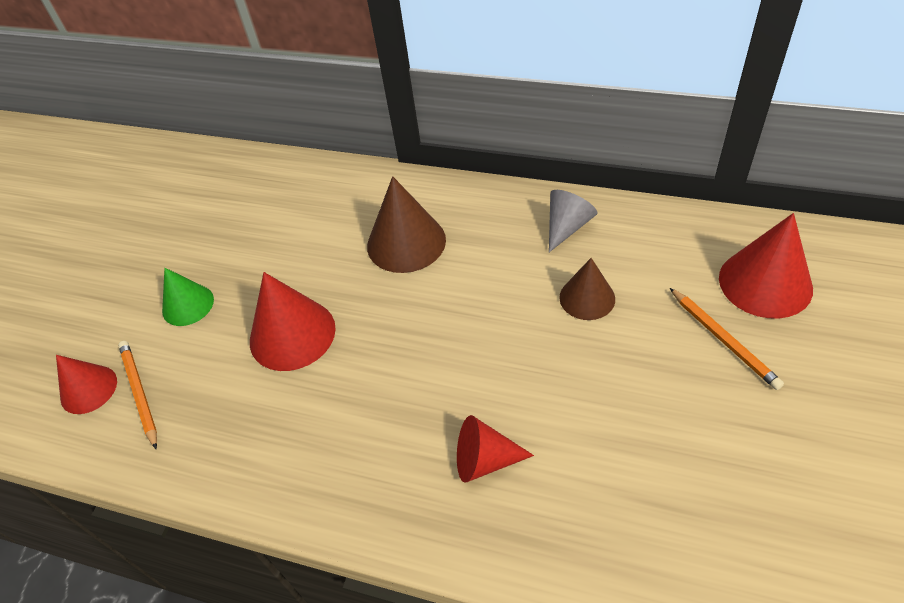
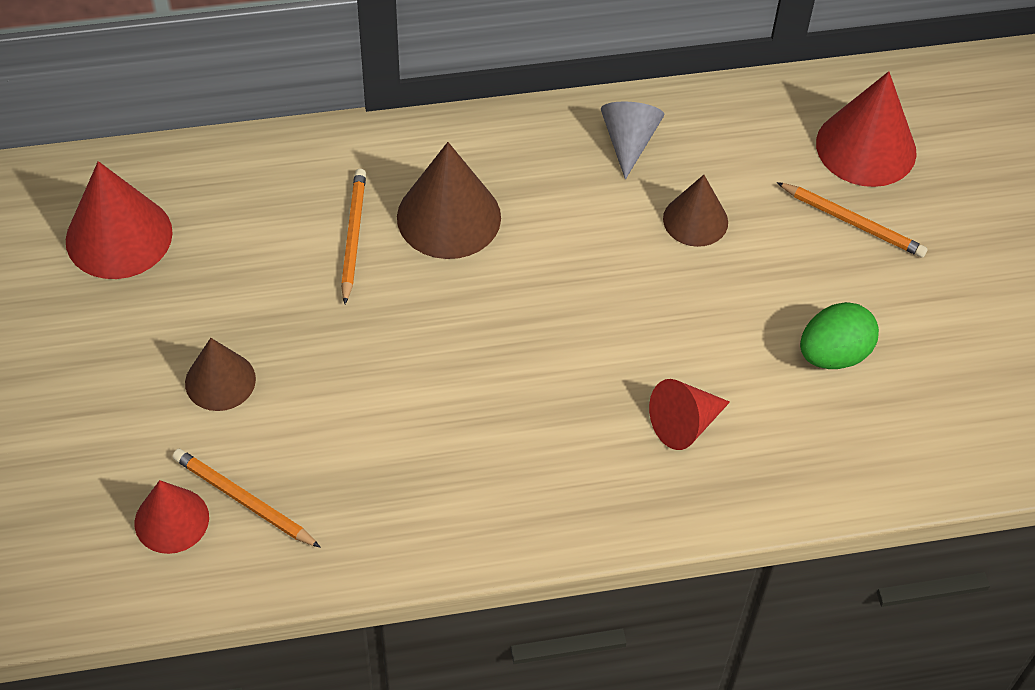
camera: 35 degrees left, 5 degrees up
(188, 305) = (220, 381): green cone -> brown cone
(292, 334) = (384, 370): red cone -> red cone (119, 236)
(335, 237) = (353, 236): none -> orange pencil
(649, 448) = (833, 354): none -> green egg

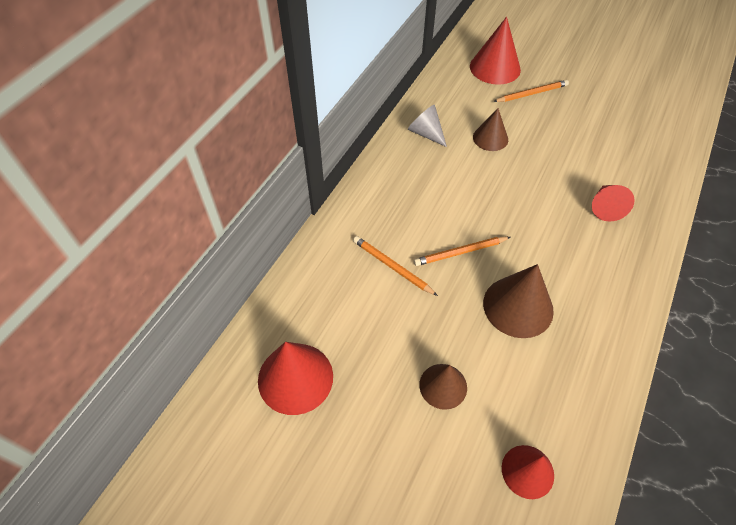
camera: 50 degrees left, 0 degrees up
(244, 500) = (536, 423): orange pencil -> orange pencil (460, 252)
(449, 217) = (413, 221): brown cone -> brown cone (518, 306)
(833, 354) = (599, 139): green egg -> none

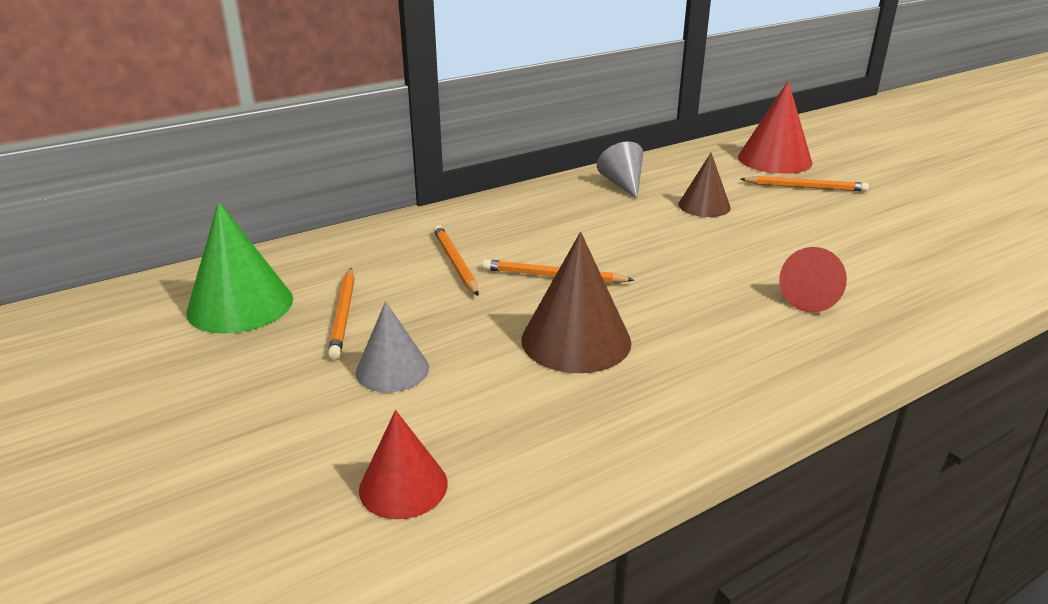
camera: 30 degrees right, 25 degrees down
(295, 378) = (240, 305): red cone -> green cone
(370, 352) = (343, 314): none -> orange pencil
(443, 386) = (392, 370): brown cone -> grey cone

